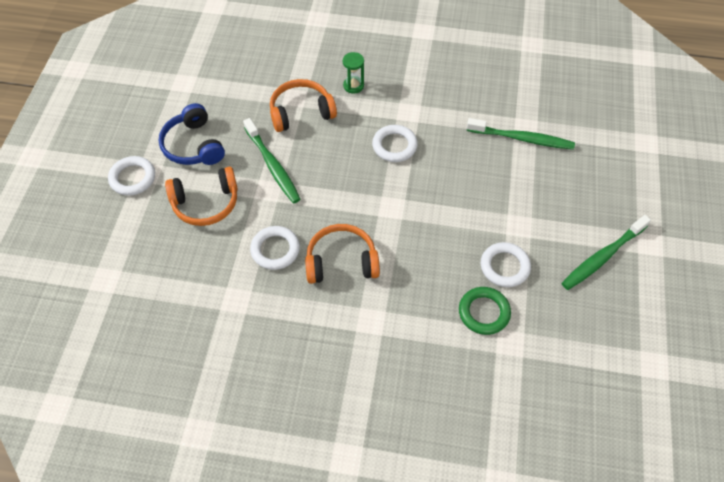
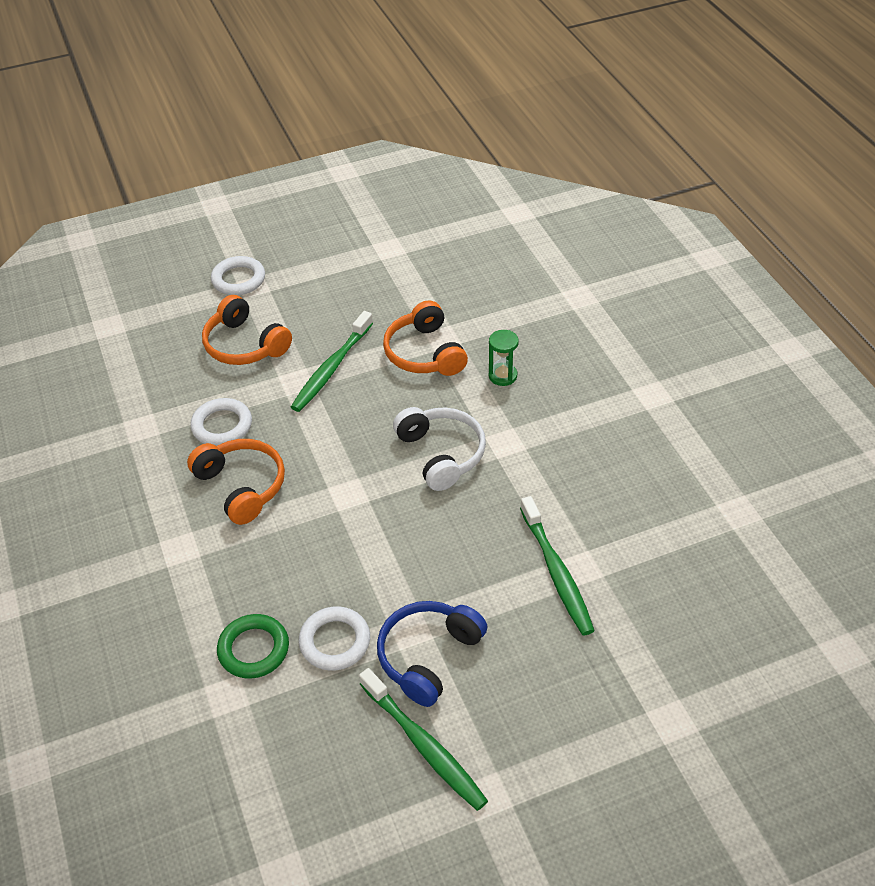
camera: 60 degrees right, 10 degrees down
(193, 145) = (312, 298): blue headphones -> blue headphones (428, 656)
(301, 112) = (424, 353): orange headphones -> orange headphones turned 150 degrees counterclockwise
(394, 146) = (441, 454): white ring -> white headphones
(603, 257) = (423, 745): green toothbrush -> green toothbrush turned 150 degrees counterclockwise

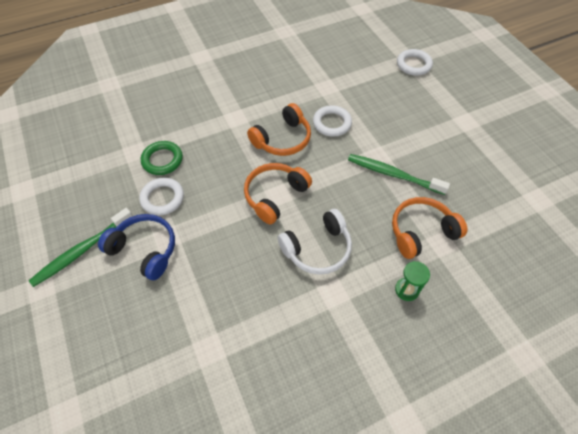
camera: 85 degrees right, 10 degrees up
(238, 279) = (470, 113): white ring -> white ring (413, 65)
(245, 345) = (406, 125): orange headphones -> orange headphones (275, 196)
(556, 572) = (206, 331): green toothbrush -> none

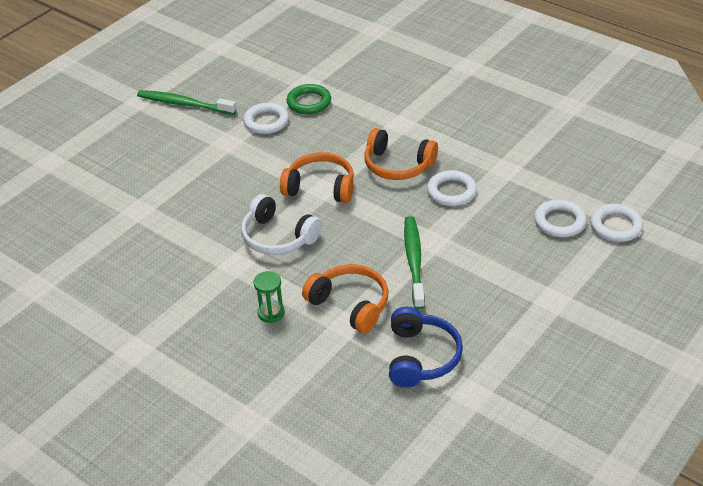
camera: 65 degrees right, 15 degrees down
(145, 249) = (207, 135): blue headphones -> blue headphones (421, 357)
(395, 86) = (559, 222): none -> white ring

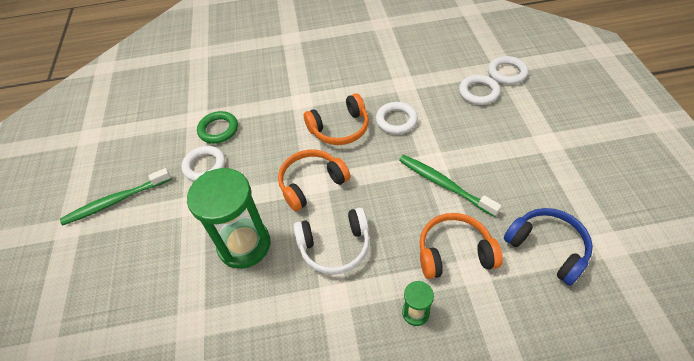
camera: 45 degrees left, 10 degrees up
(224, 191) = (244, 245): none -> green hourglass

